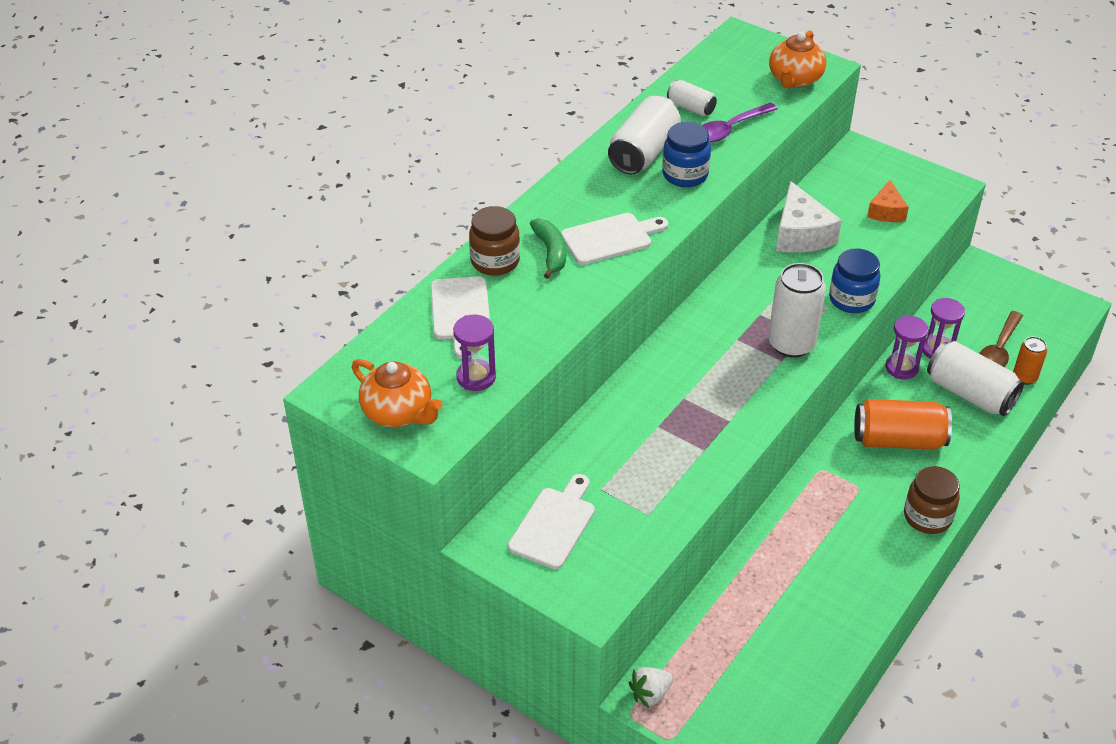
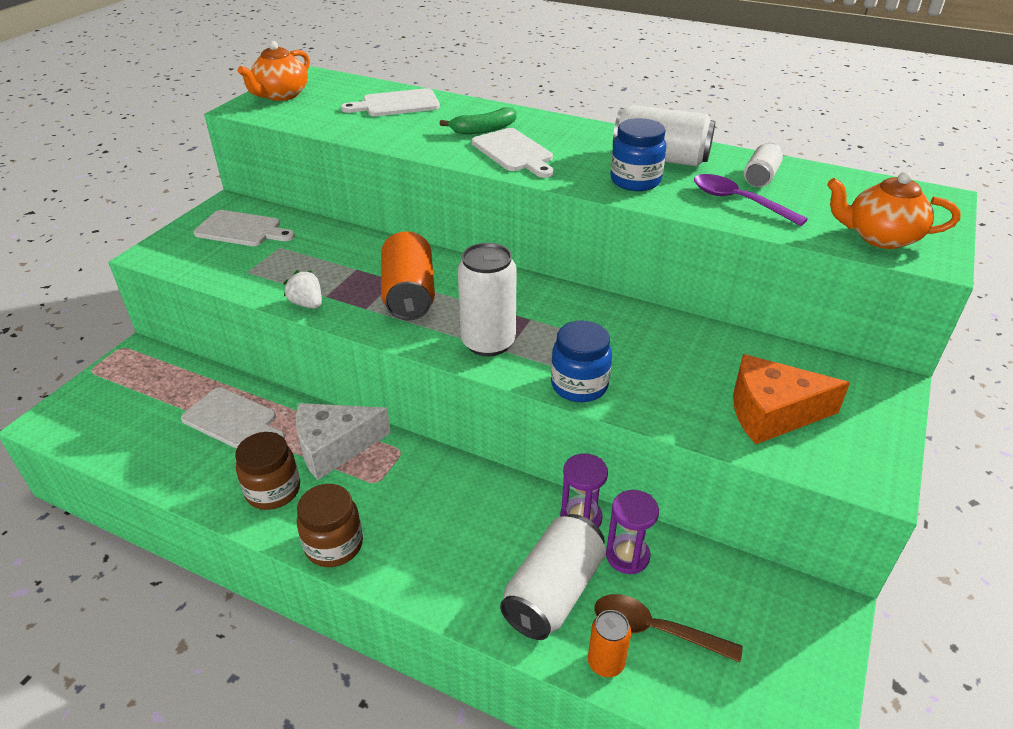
camera: 80 degrees right, 5 degrees down
(476, 377) = (319, 116): purple hourglass -> none
(495, 261) = (464, 110): brown jar -> brown jar (273, 491)
(650, 694) = (139, 356): white strawberry -> white strawberry (307, 304)
(768, 596) = (232, 420): none -> white cutting board
(800, 234) = (683, 342): white cheese -> white cheese (334, 447)
(886, 211) = (772, 413): orange cheese -> orange cheese, size x1.65
(898, 440) = (455, 516): orange can -> orange can (409, 295)

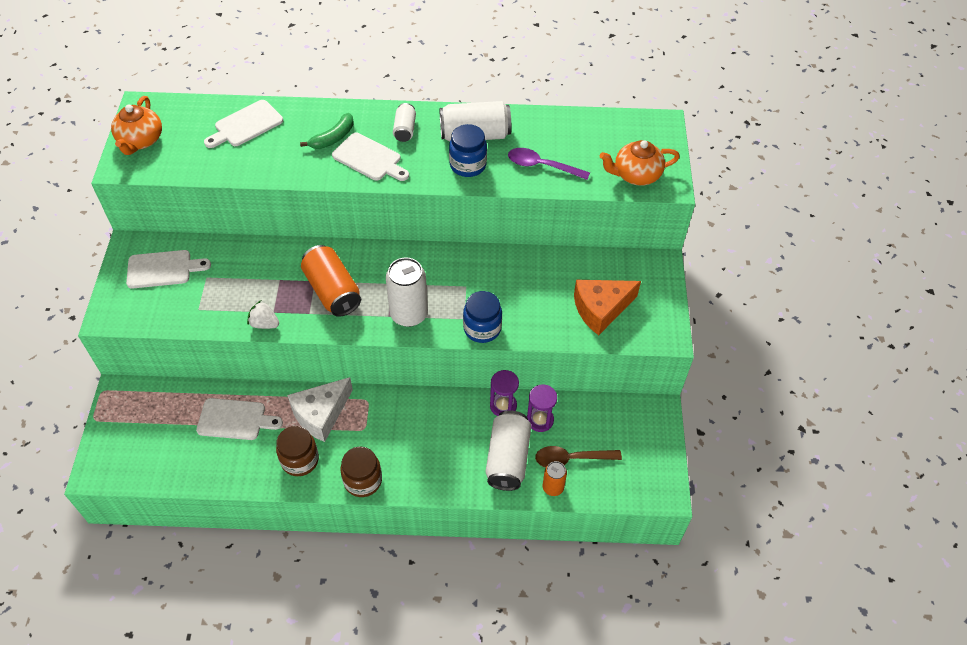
camera: 25 degrees left, 15 degrees up
(760, 177) = (548, 136): white can -> white can (404, 130)

